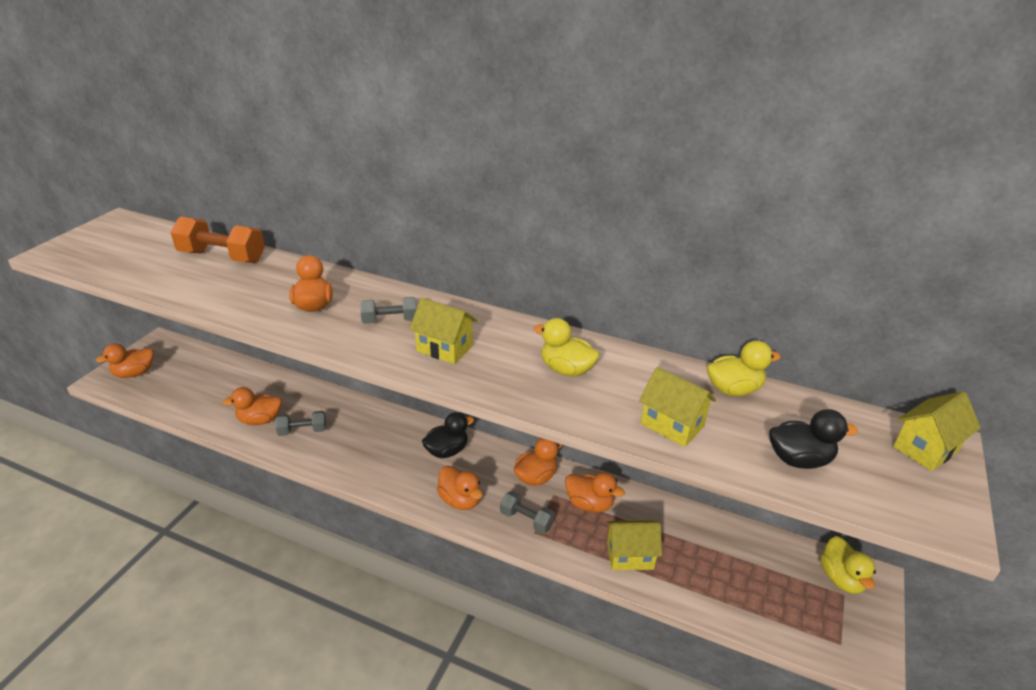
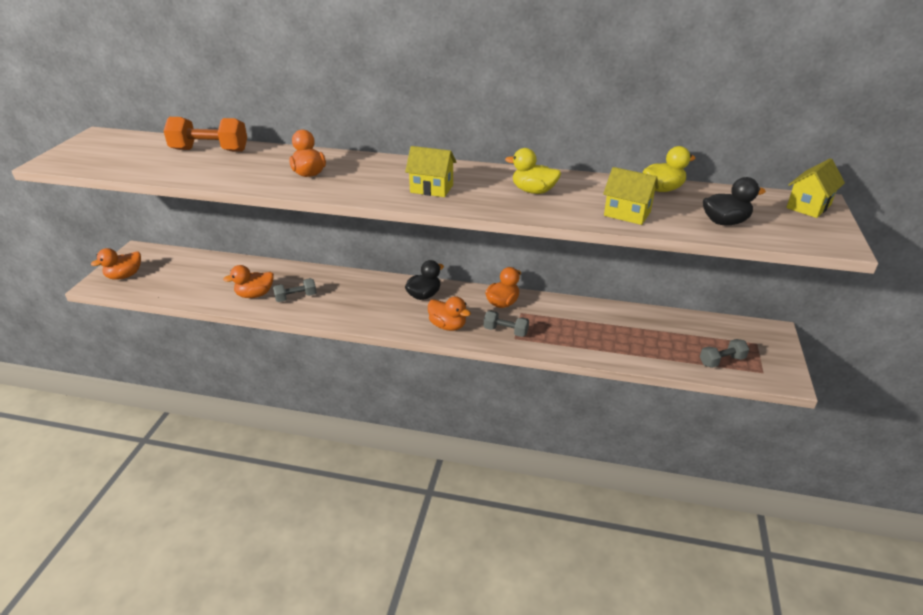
camera: 10 degrees left, 0 degrees up
(390, 321) = (378, 176): grey dumbbell -> grey dumbbell (721, 361)
(589, 504) = (551, 314): orange duck -> none
(630, 556) = (593, 342): yellow house -> none
(841, 578) = (752, 334): yellow duck -> none

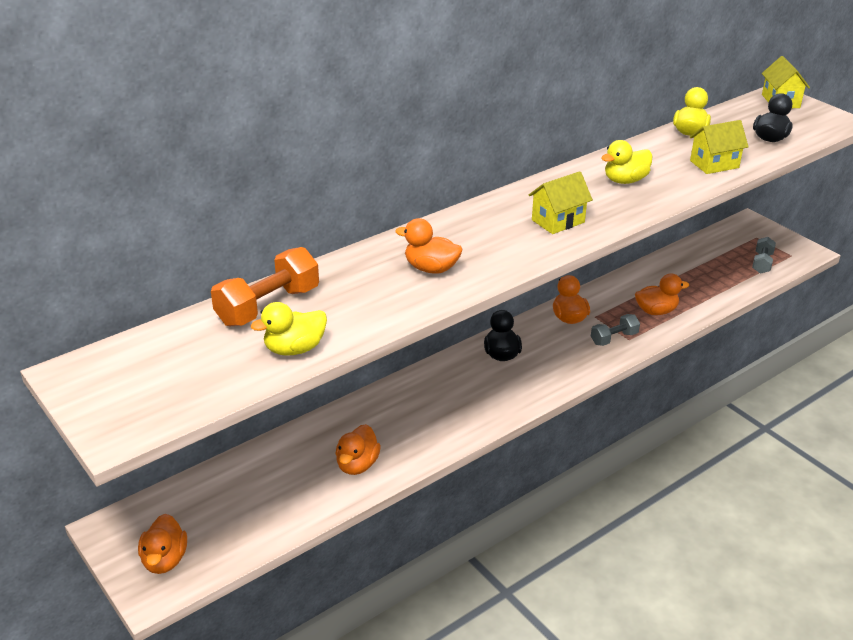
camera: 50 degrees left, 0 degrees up
(171, 171) = (294, 349): none -> yellow duck
(296, 297) = (401, 437): grey dumbbell -> none
(447, 326) = (569, 365): orange duck -> orange duck (656, 311)

